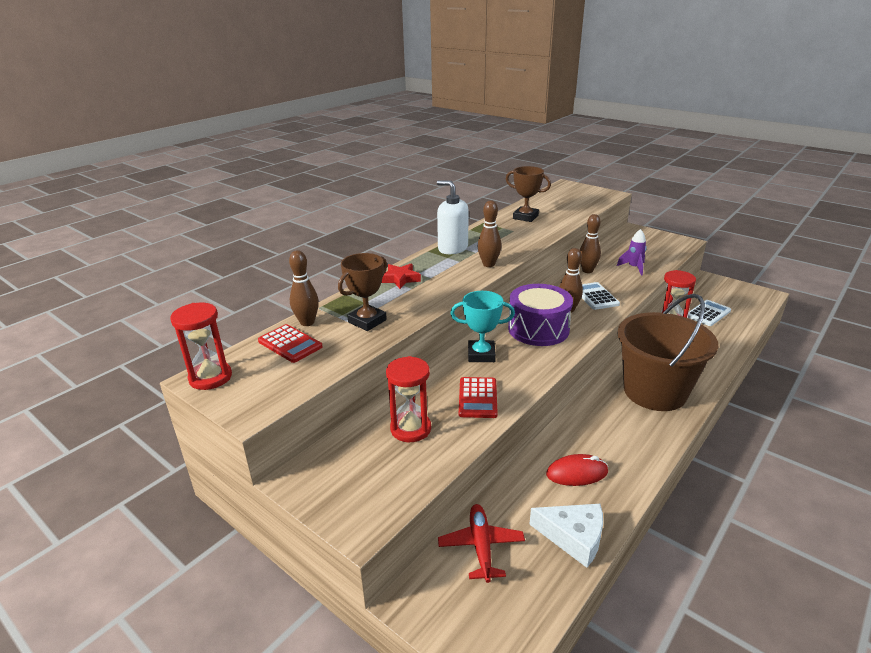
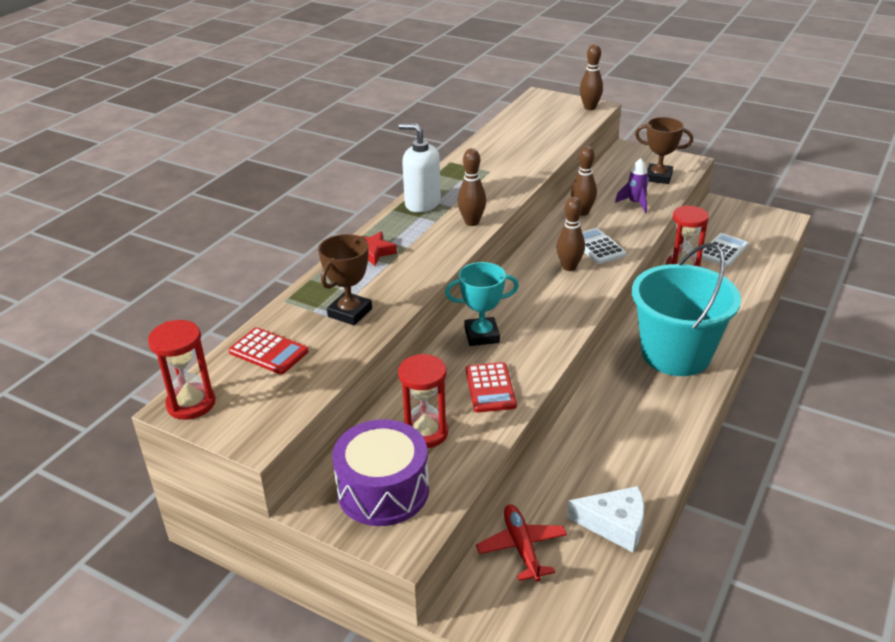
camera: 10 degrees left, 5 degrees up
(307, 322) = (278, 322): brown bowling pin -> brown bowling pin (589, 107)
(525, 217) = (500, 150): brown trophy -> brown trophy (658, 177)
(538, 329) = (540, 296): purple drum -> purple drum (383, 490)
(577, 473) = (606, 457): red mouse -> none
(654, 392) = (675, 354): brown bucket -> turquoise bucket

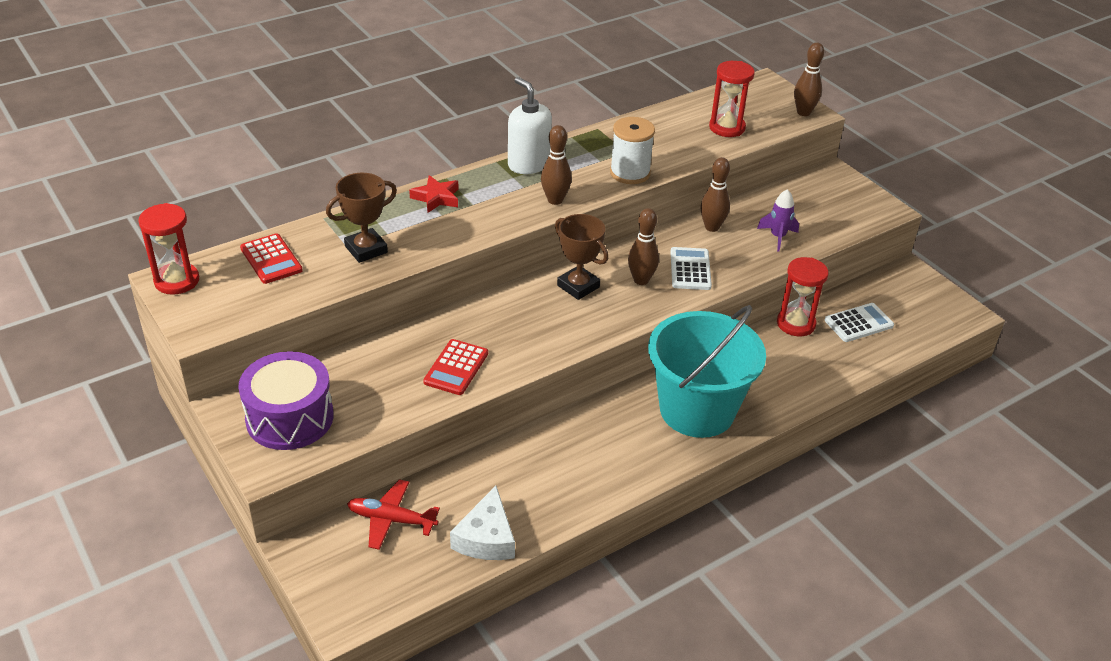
camera: 25 degrees right, 5 degrees up
(425, 432) = (366, 384): red hourglass -> red hourglass (727, 128)
(481, 335) = (495, 316): turquoise trophy -> none
(509, 185) = (630, 173): none -> white spool
(521, 547) = (391, 520): red plane -> red plane turned 90 degrees counterclockwise
(614, 524) = (486, 538): white cheese -> white cheese turned 60 degrees clockwise
(658, 177) = (834, 216): brown trophy -> brown trophy (578, 286)

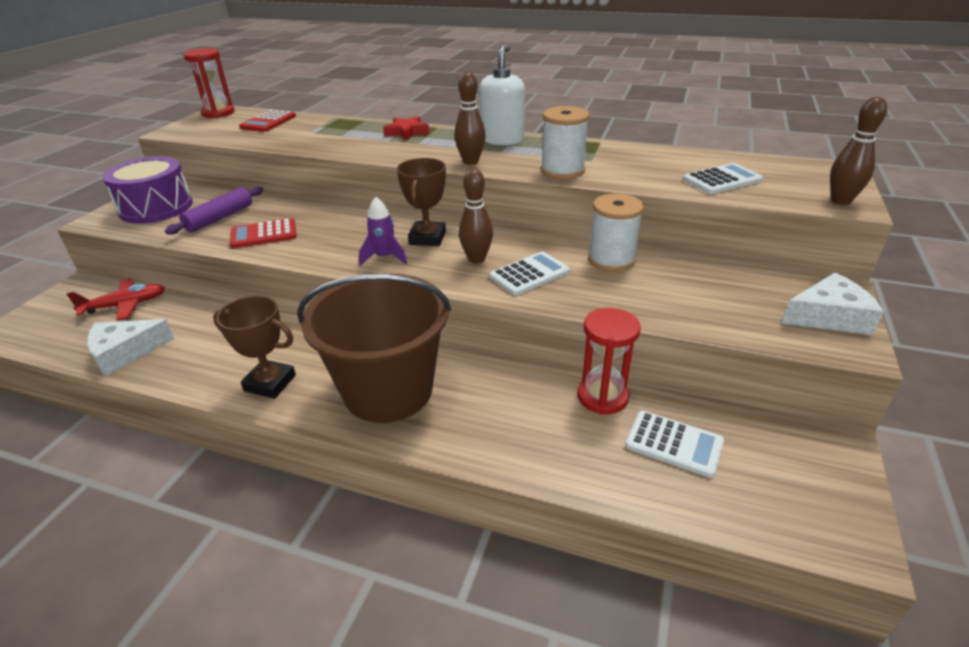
camera: 55 degrees right, 5 degrees down
(366, 249) = (313, 136): brown trophy -> brown trophy (270, 383)
(379, 383) = (220, 218): none -> purple rolling pin
(391, 520) = (125, 305): red plane -> red plane turned 90 degrees clockwise
(697, 410) = (388, 390): turquoise bucket -> brown bucket
(712, 227) = (611, 260): brown bowling pin -> white spool
(727, 128) = (721, 180): red hourglass -> white calculator
(777, 237) = (662, 298): purple rocket -> purple rocket (384, 257)
(856, 197) = (829, 317): none -> white cheese

